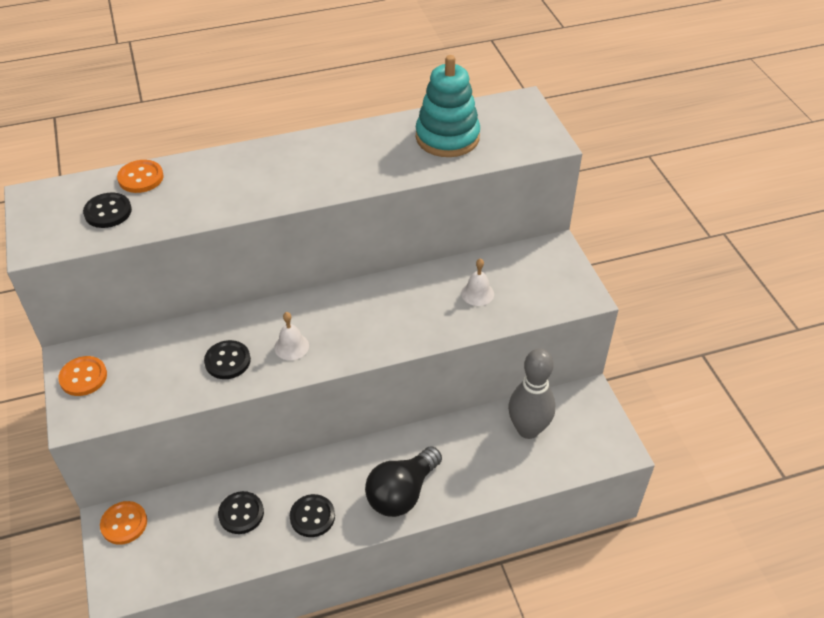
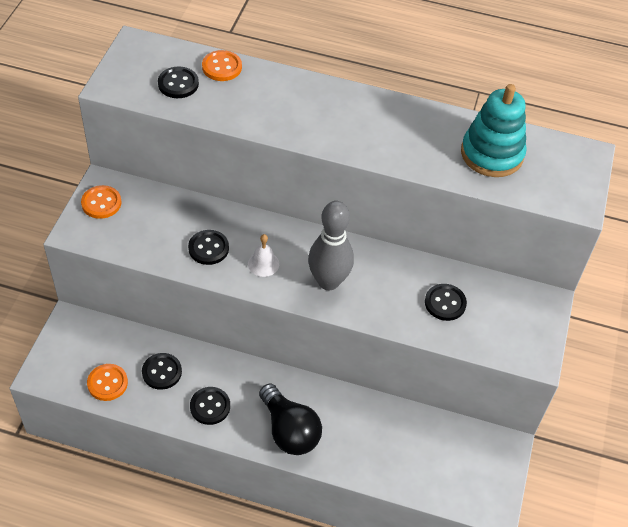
camera: 30 degrees right, 5 degrees up
(124, 523) = (78, 329): orange button -> orange button (107, 383)
(402, 493) = (289, 430): black light bulb -> black light bulb turned 105 degrees counterclockwise
(477, 293) = (445, 303): white bell -> black button
(528, 429) = (429, 442): grey bowling pin -> grey bowling pin (328, 281)

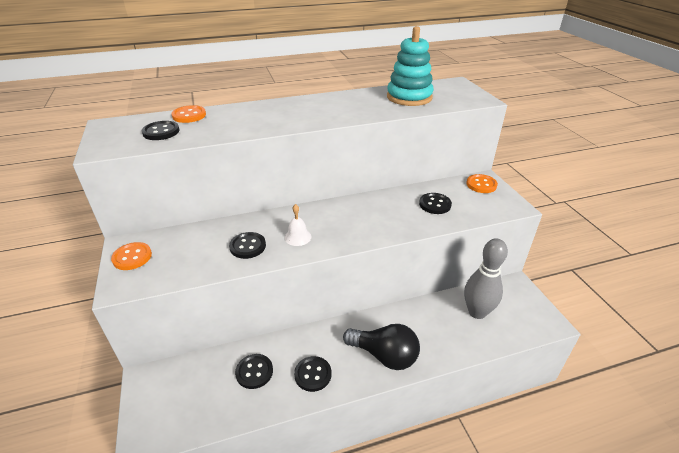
camera: 30 degrees left, 15 degrees down
(107, 383) = (212, 408): orange button -> orange button (481, 185)
(328, 281) = (352, 226): grey bowling pin -> grey bowling pin (477, 312)

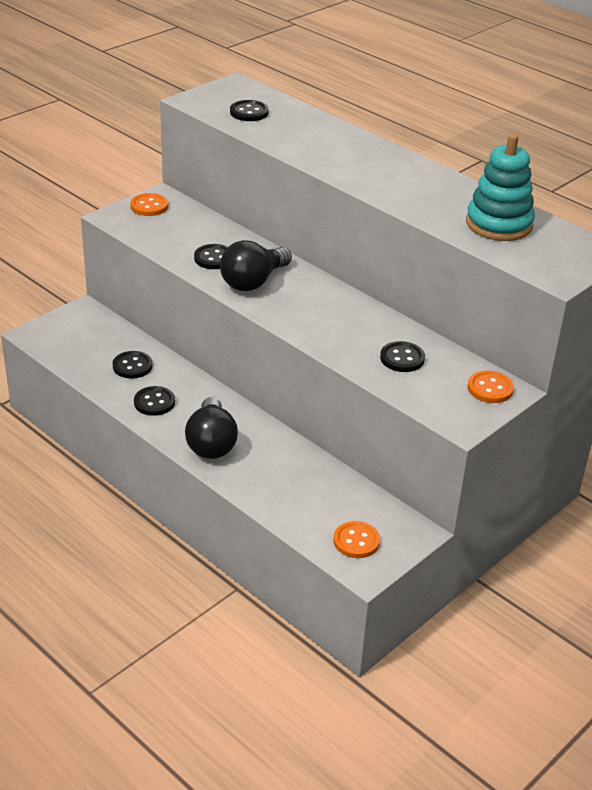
camera: 60 degrees right, 0 degrees up
(189, 115) = (296, 112): orange button -> orange button (356, 541)
(298, 237) = (253, 282): white bell -> black light bulb
(477, 312) = (332, 502): grey bowling pin -> none

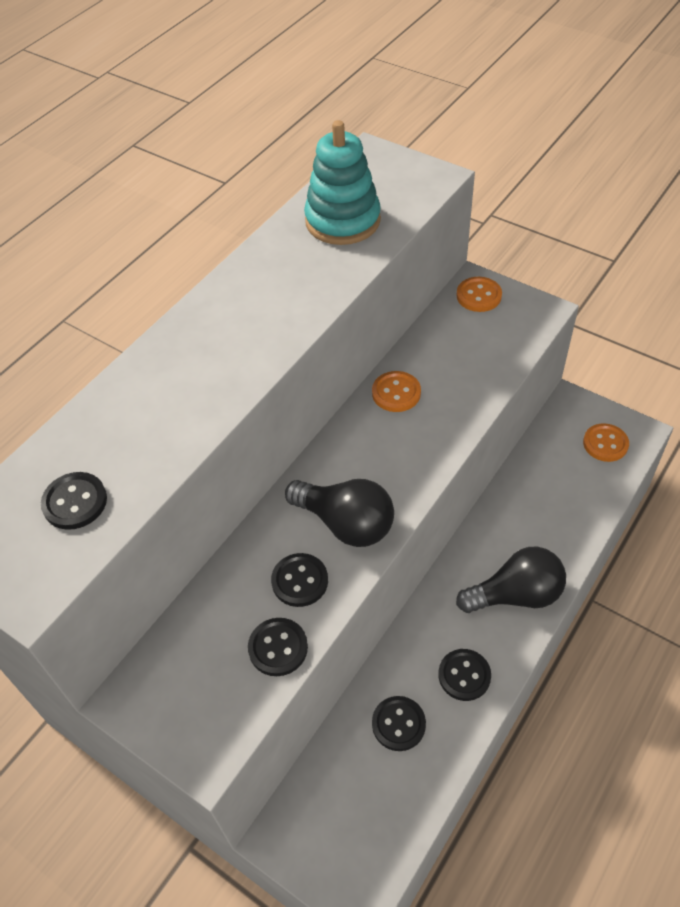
camera: 95 degrees left, 15 degrees up
(149, 206) = (164, 707): orange button -> orange button (396, 393)
(402, 358) = (455, 363): black button -> black button (278, 648)

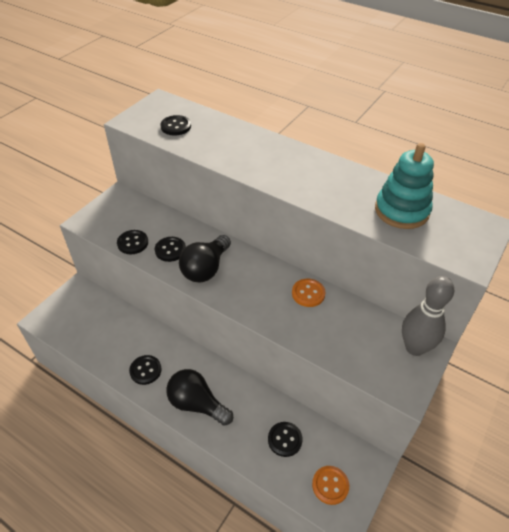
camera: 85 degrees right, 5 degrees down
(398, 724) = (122, 337): black button -> black button (285, 439)
(478, 296) = (415, 347): orange button -> grey bowling pin
(516, 595) = (197, 404): black light bulb -> black light bulb turned 135 degrees clockwise

